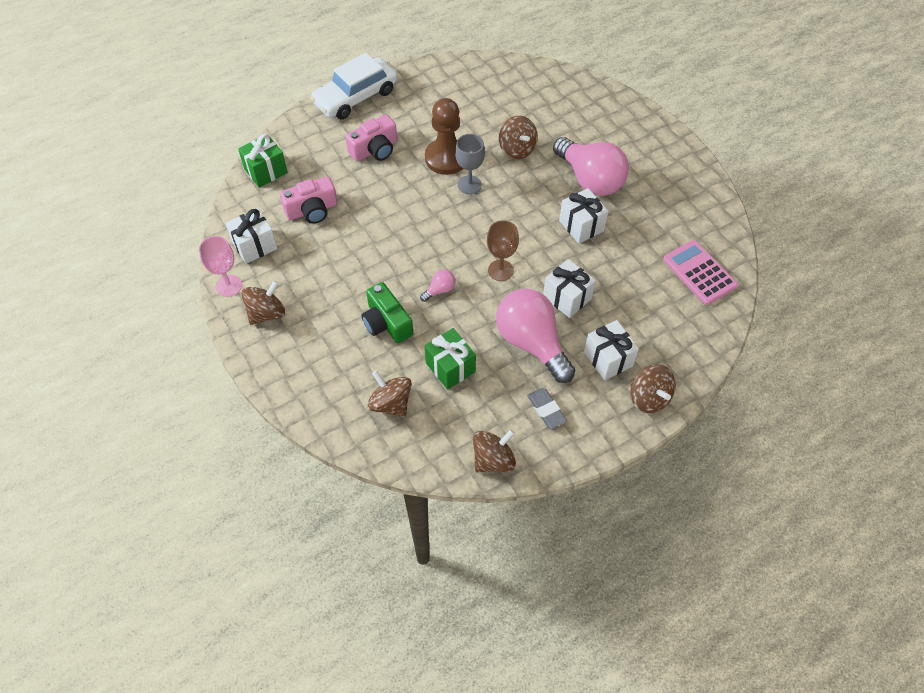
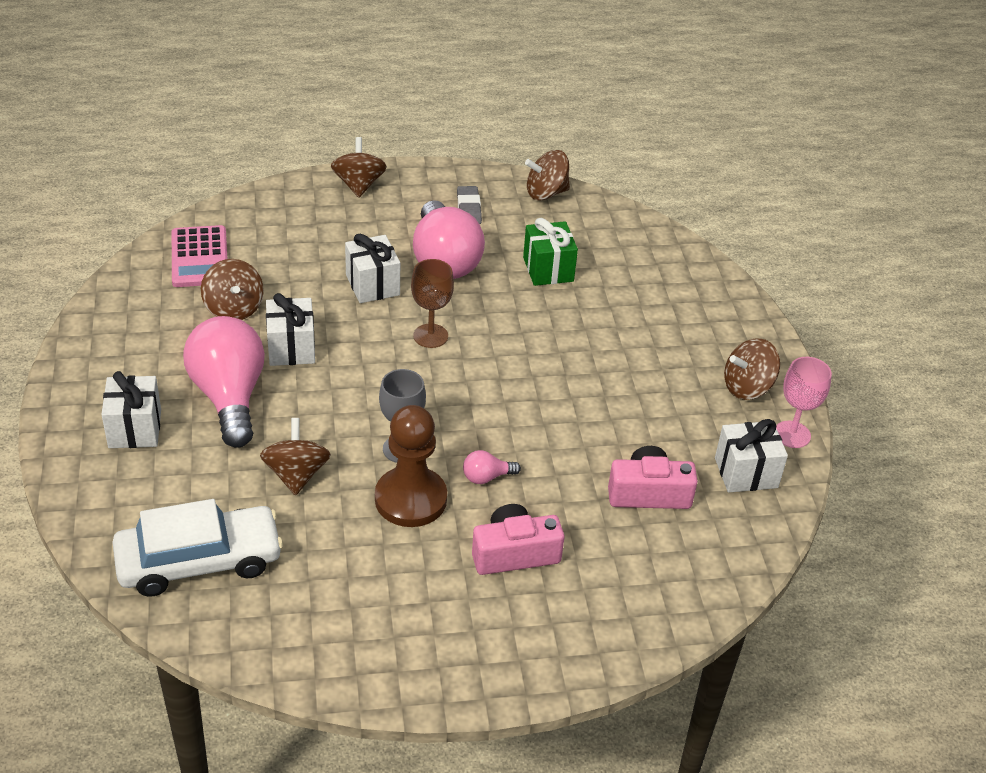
camera: 160 degrees left, 15 degrees down
(266, 171) = (704, 580): green gift -> none
(355, 97) = (502, 666): white car -> white car (199, 561)
(387, 322) = (600, 330): green camera -> none
(391, 403) = (628, 262): brown spinning top -> brown spinning top (234, 308)
(440, 290) = (519, 341): pink light bulb -> pink light bulb (486, 477)
(608, 359) = (373, 223): white gift -> white gift (135, 428)

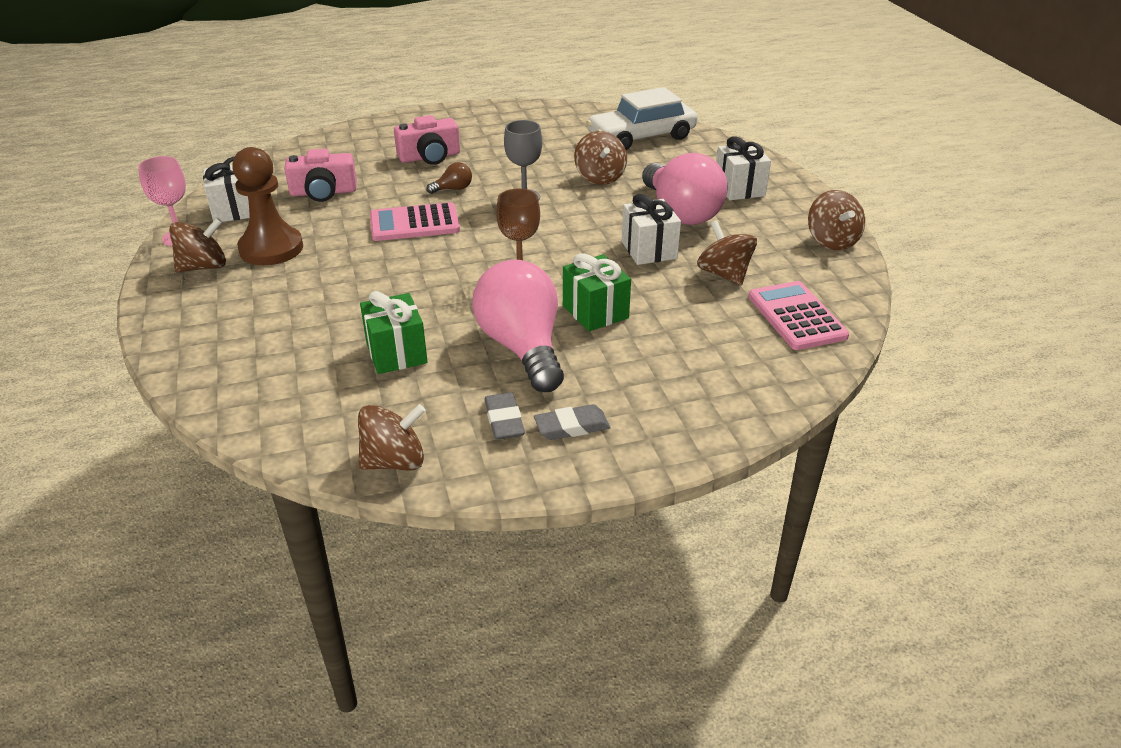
camera: 175 degrees right, 5 degrees down
(359, 185) = (665, 435): brown spinning top -> brown spinning top (832, 241)
(372, 285) = (595, 312): white gift -> green gift
(410, 499) = (509, 173): brown pawn -> brown pawn (271, 248)
(422, 198) = (572, 426): none -> grey eraser
(486, 477) = (453, 189): pink light bulb -> brown light bulb
(534, 421) = (414, 223): none -> pink calculator

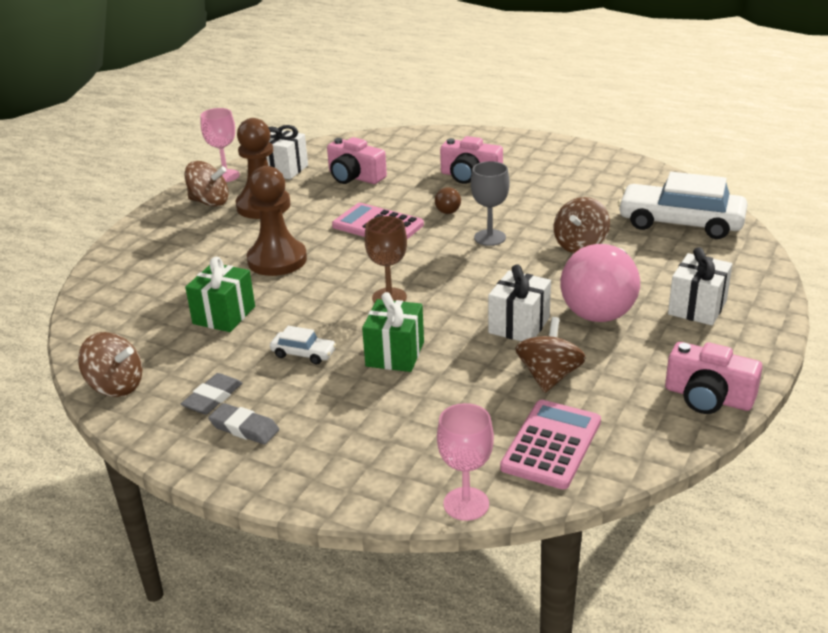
camera: 45 degrees right, 5 degrees down
(368, 287) = (277, 260): none -> brown pawn
(453, 189) = (446, 209): brown light bulb -> brown light bulb turned 60 degrees clockwise
(522, 347) = (303, 353): pink light bulb -> white car
(810, 383) = (466, 504): none -> pink goblet
(832, 241) = (708, 397): brown spinning top -> pink camera

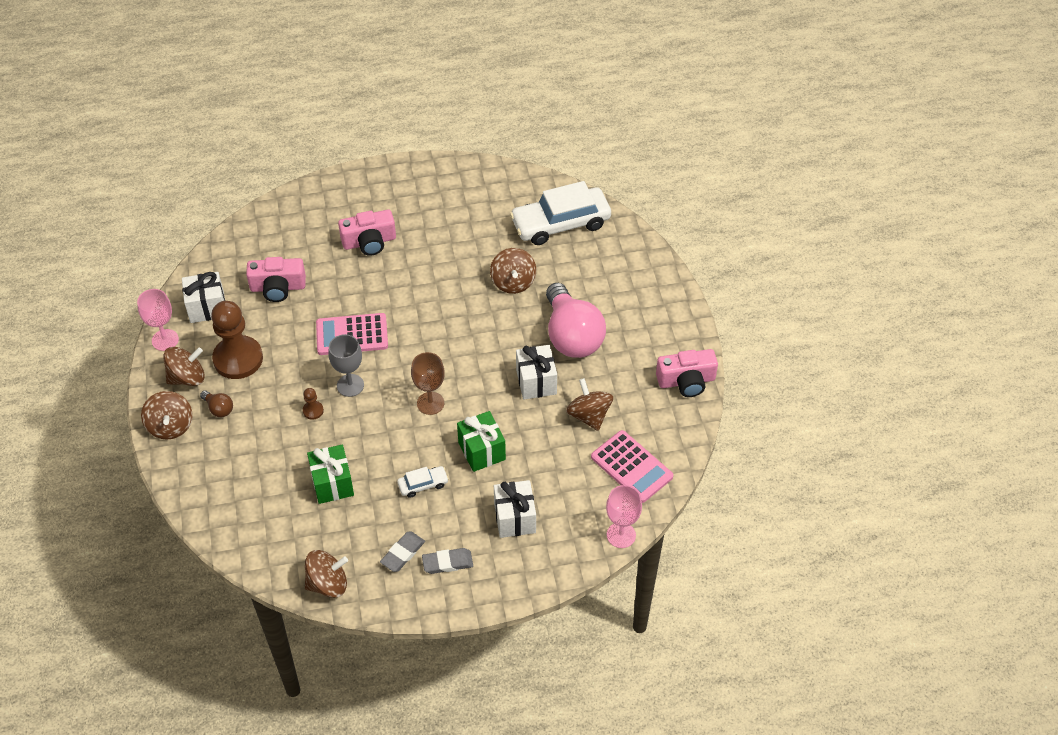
camera: 40 degrees left, 20 degrees up
(155, 224) = (170, 426): none -> brown spinning top
(213, 398) = (403, 553): grey eraser -> grey eraser turned 45 degrees clockwise
(277, 260) = (313, 411): brown pawn -> brown pawn, size x0.41
(446, 209) = (386, 290): brown light bulb -> brown light bulb (219, 409)
(490, 237) = (445, 306): grey goblet -> grey goblet (350, 385)
(551, 445) = (631, 467): pink calculator -> pink calculator turned 150 degrees clockwise
(697, 308) = (629, 306): white gift -> white gift (515, 518)

